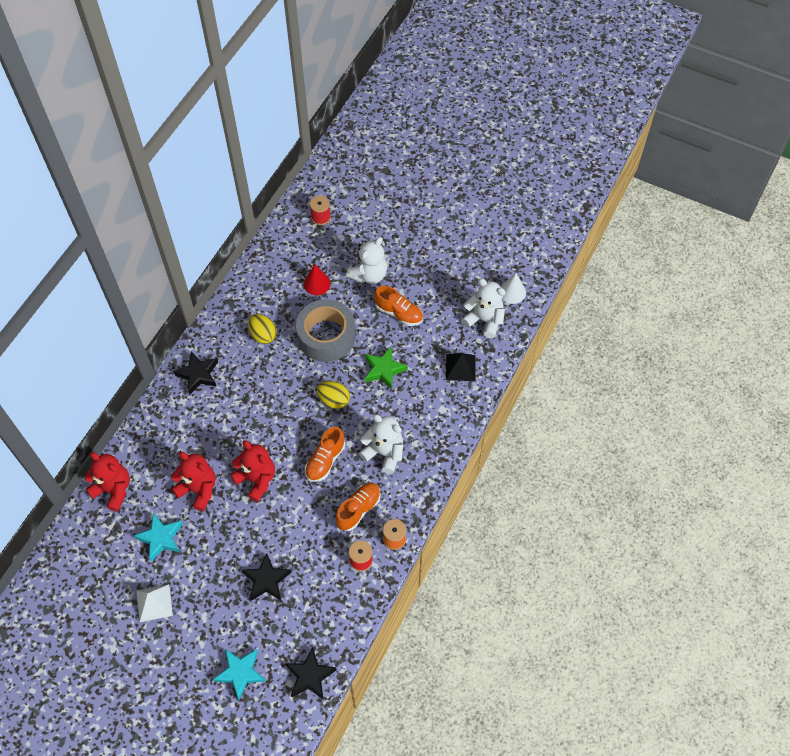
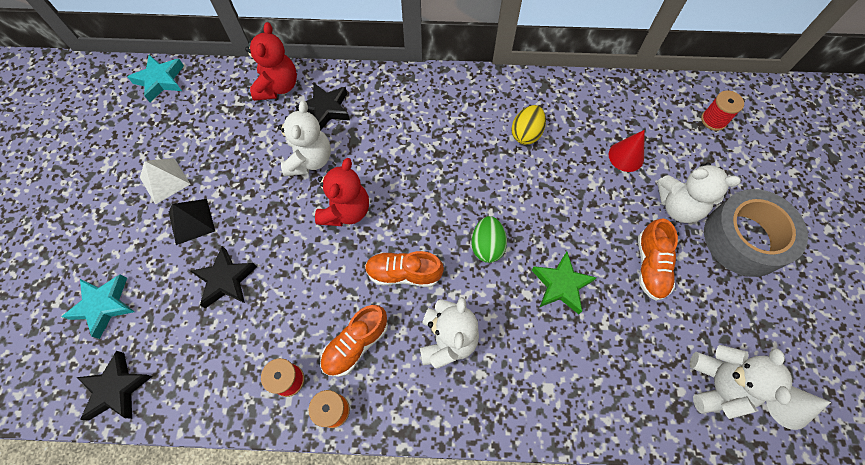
camera: 65 degrees right, 5 degrees up
(161, 538) = (240, 152): turquoise star -> turquoise star (160, 80)
(198, 374) = (443, 97): black star -> black star (326, 109)
(198, 489) = (309, 160): red teddy bear -> white teddy bear
(326, 336) = (565, 198): grey tape -> grey tape (744, 239)
(334, 400) = (487, 246): yellow egg -> green egg
(358, 509) = (356, 344): orange shoe -> orange shoe turned 120 degrees clockwise
(460, 367) = (624, 385): black pyramid -> black pyramid (191, 221)

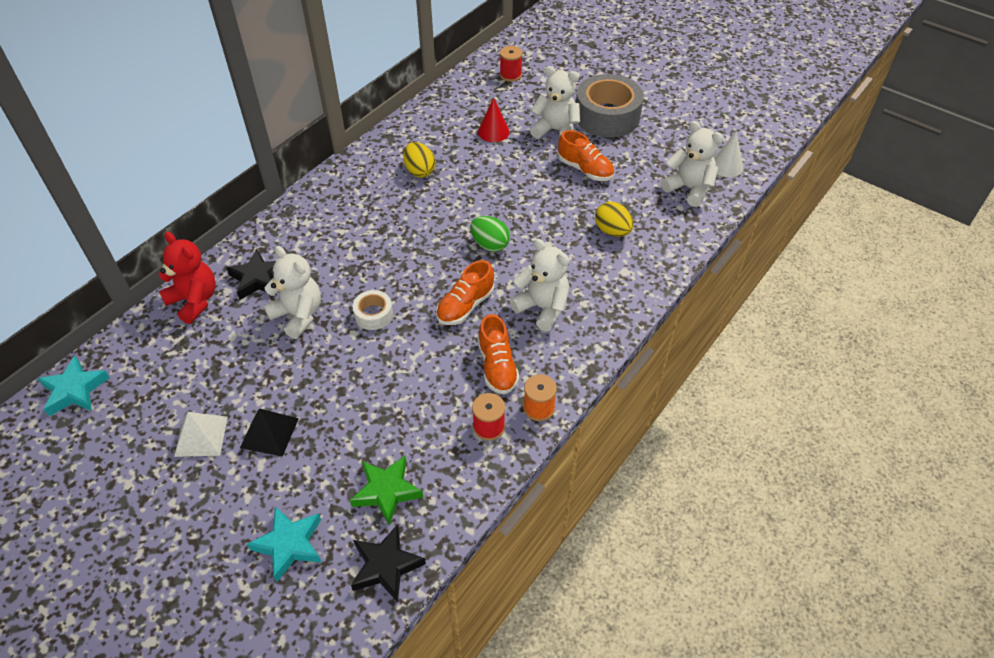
camera: 55 degrees left, 15 degrees down
(225, 280) = (356, 432): black star -> none
(346, 211) = (373, 314): red teddy bear -> white tape
(561, 285) = (557, 222): green star -> green star (386, 491)
(591, 343) = (612, 231): none -> yellow egg
(678, 206) = (556, 130): white teddy bear -> white teddy bear turned 120 degrees counterclockwise

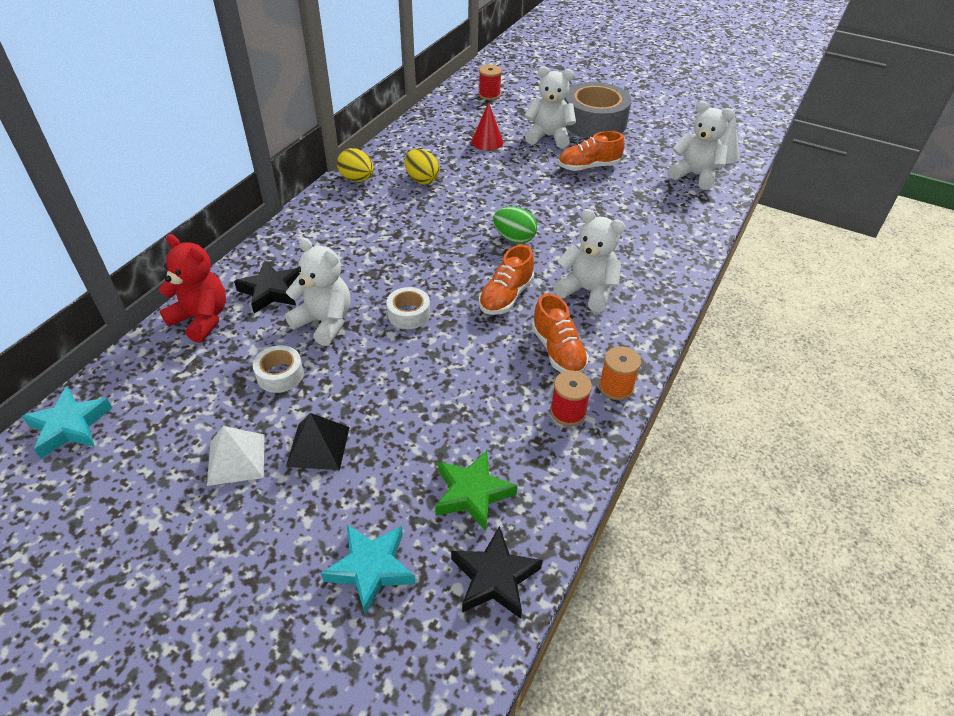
camera: 10 degrees left, 5 degrees down
(250, 362) = (280, 375): none -> white tape
(585, 169) = (588, 167): orange shoe -> orange shoe turned 135 degrees clockwise
(612, 231) = (634, 217): yellow egg -> yellow egg (357, 179)

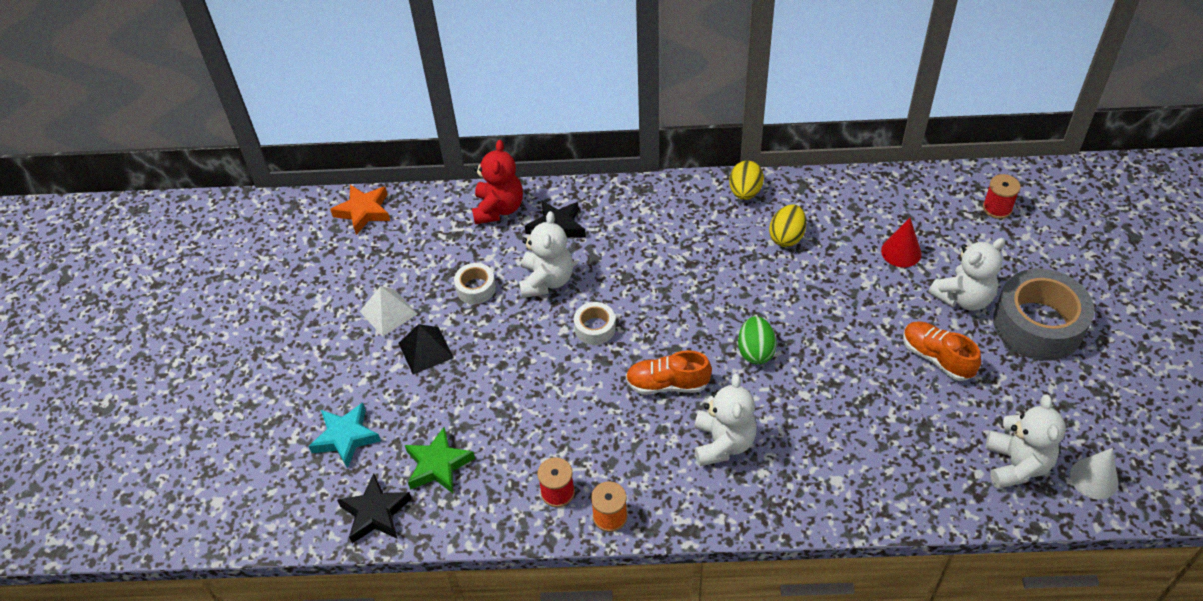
camera: 65 degrees right, 5 degrees up
(70, 426) = (363, 212): turquoise star -> orange star
(548, 137) = (963, 298): white teddy bear -> white teddy bear turned 75 degrees clockwise
(558, 351) = (625, 454): orange shoe -> none

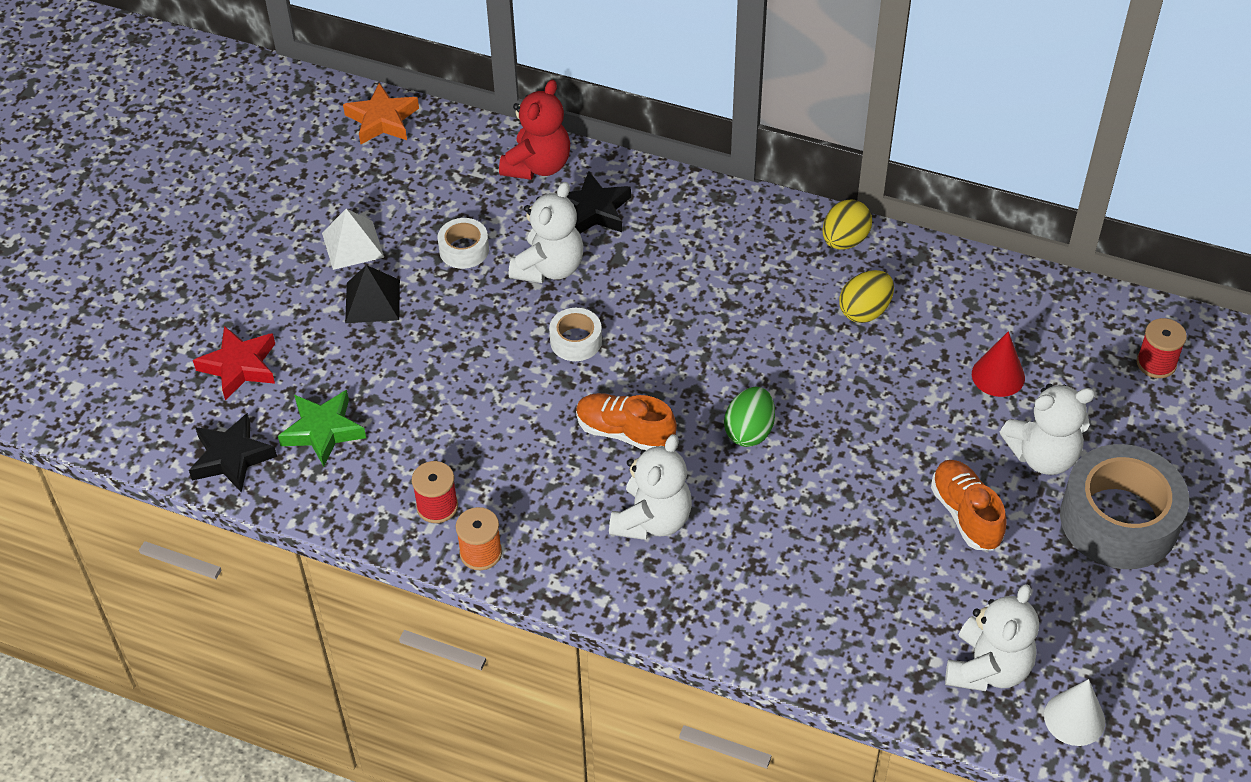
camera: 20 degrees right, 0 degrees up
(346, 437) = (239, 366): turquoise star -> red star

